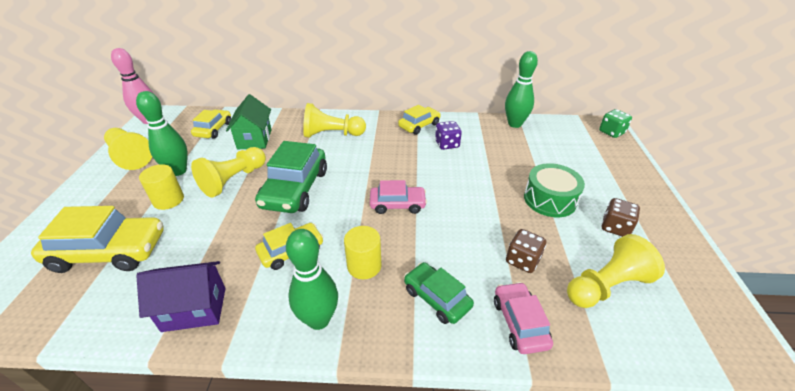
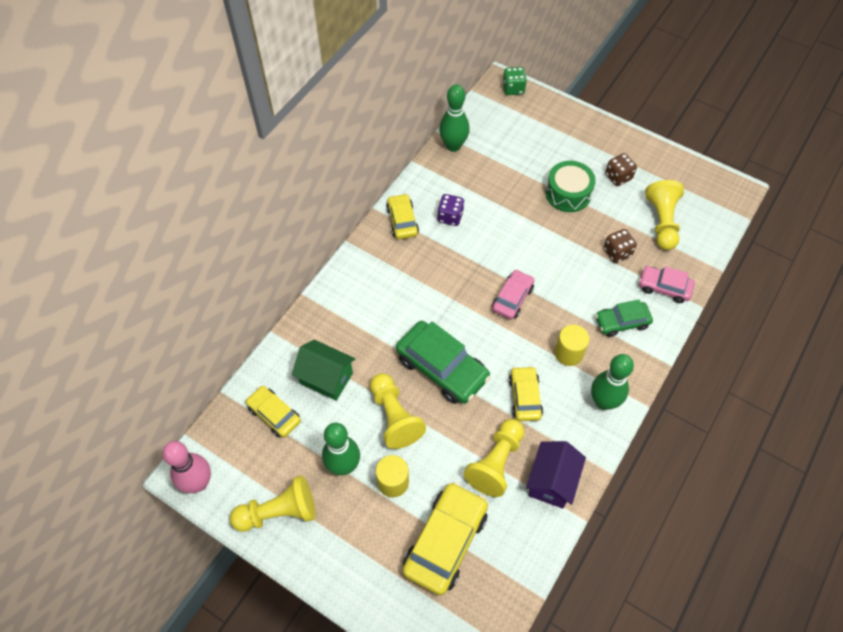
camera: 60 degrees left, 20 degrees up
(332, 134) = (367, 303): yellow pawn -> yellow pawn (496, 463)

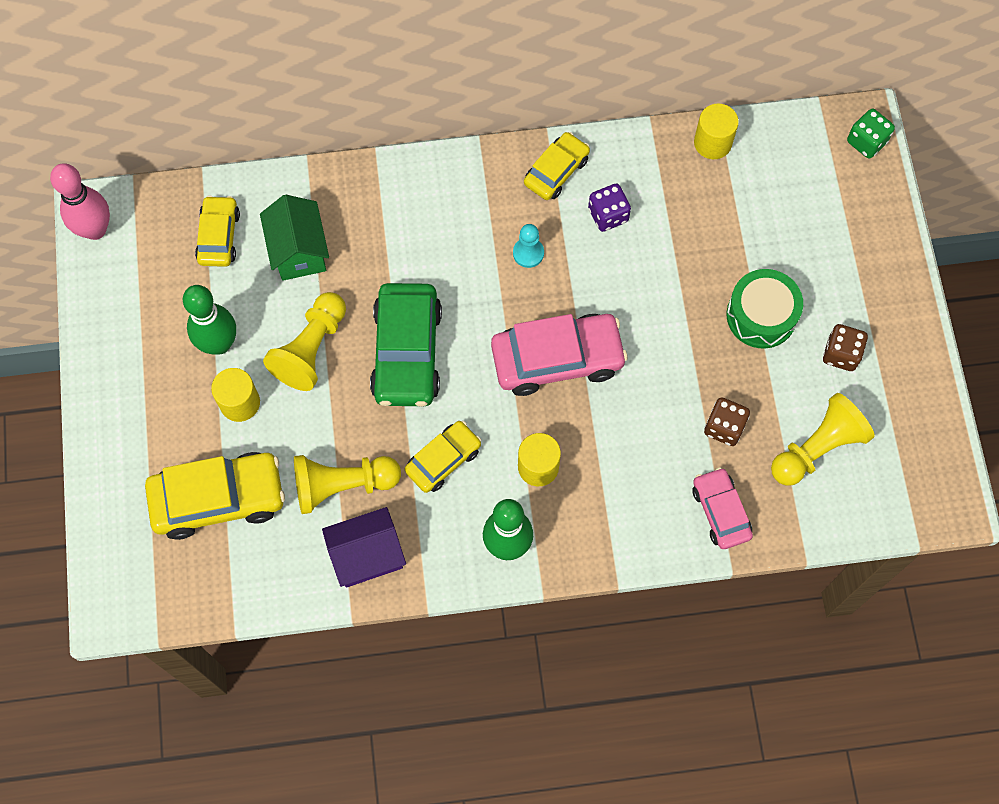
camera: 50 degrees right, 10 degrees up
(279, 512) = (125, 324): yellow pawn -> none
(437, 267) = (528, 253): none -> turquoise pawn
(453, 146) = (712, 143): green bowling pin -> yellow cylinder
(512, 298) = (557, 359): pink car -> pink car, size x1.69
(622, 322) = (629, 496): green car -> none

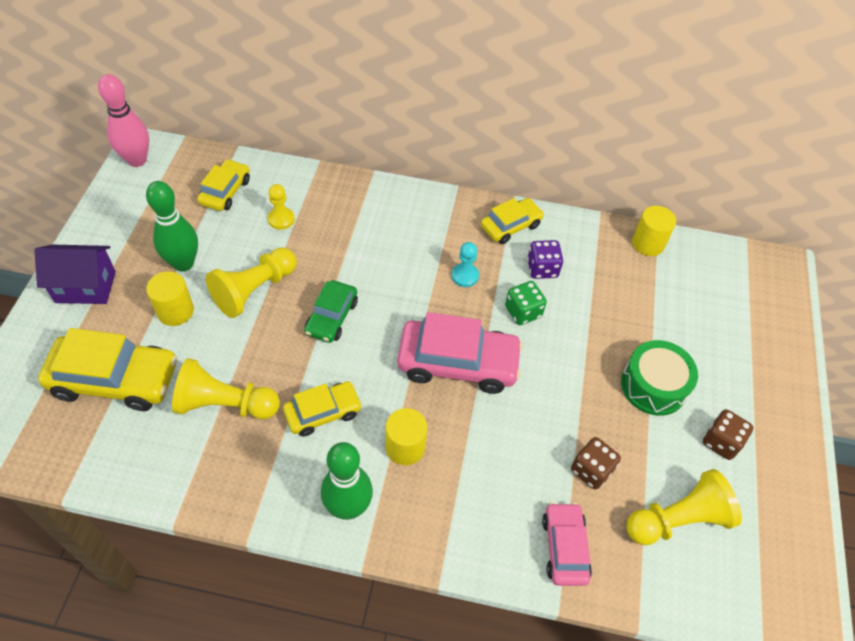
camera: 15 degrees right, 15 degrees down
(299, 251) = (281, 219): green house -> yellow pawn
(367, 555) = (216, 472): purple house -> purple house (85, 287)
(407, 352) = (331, 317): green car -> green car, size x0.59
(866, 142) = (782, 281): green dice -> green dice (523, 312)

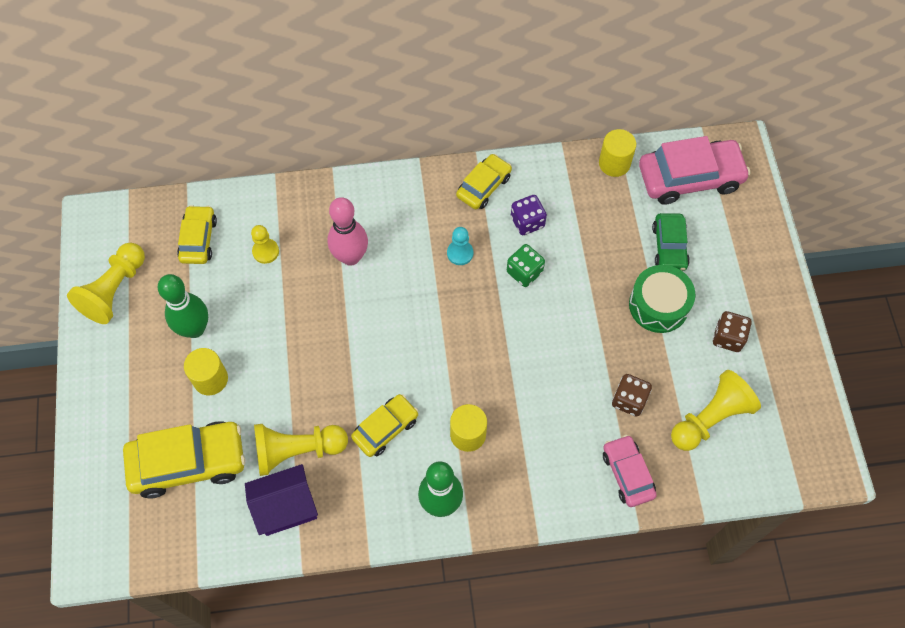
camera: 15 degrees left, 10 degrees up
(85, 287) = (114, 384): purple house -> purple house (286, 507)
(137, 160) = (94, 234): pink bowling pin -> pink bowling pin (350, 257)
(254, 290) = (273, 333): yellow pawn -> yellow pawn (114, 290)
(331, 317) = (355, 336): green car -> green car (669, 247)
(458, 363) = (484, 342): pink car -> pink car (690, 178)

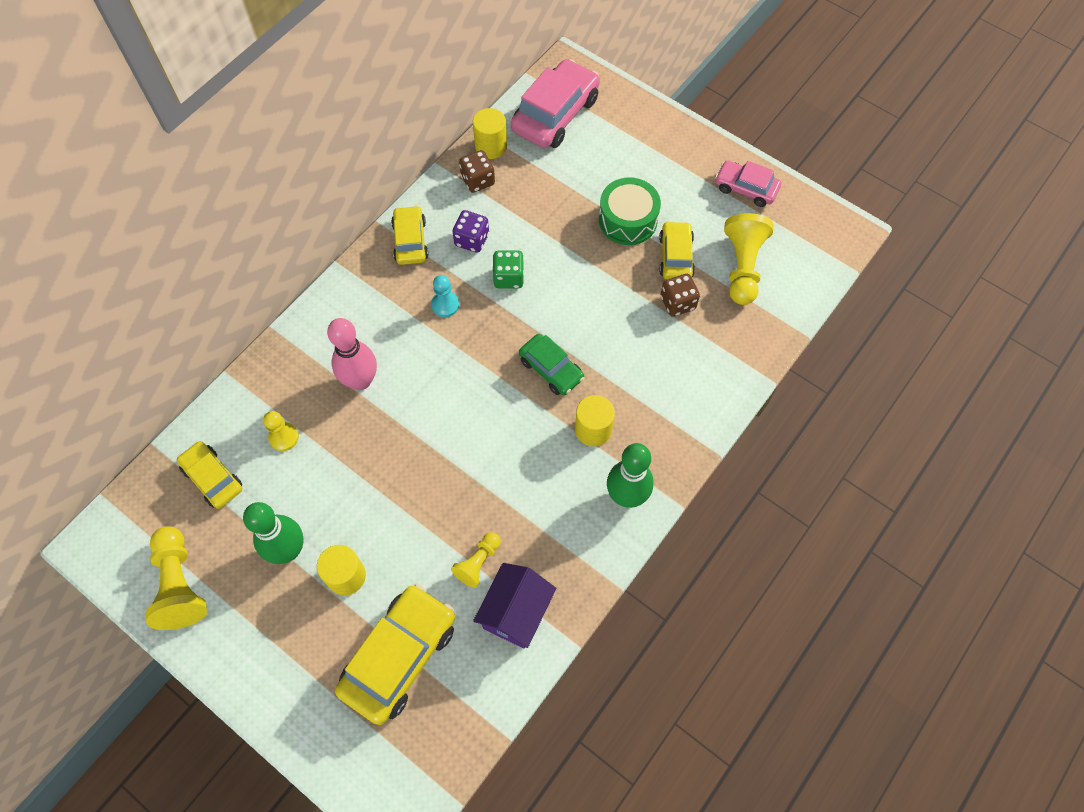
camera: 45 degrees left, 0 degrees up
(297, 451) = (478, 563): yellow pawn -> yellow pawn, size x0.57
(385, 428) = (528, 482): yellow car -> yellow car (675, 256)
(627, 474) = (730, 354): pink car -> pink car (746, 188)
(669, 247) = (592, 174): green car -> green car (551, 369)
(728, 337) = (696, 203): brown dice -> brown dice (478, 180)

